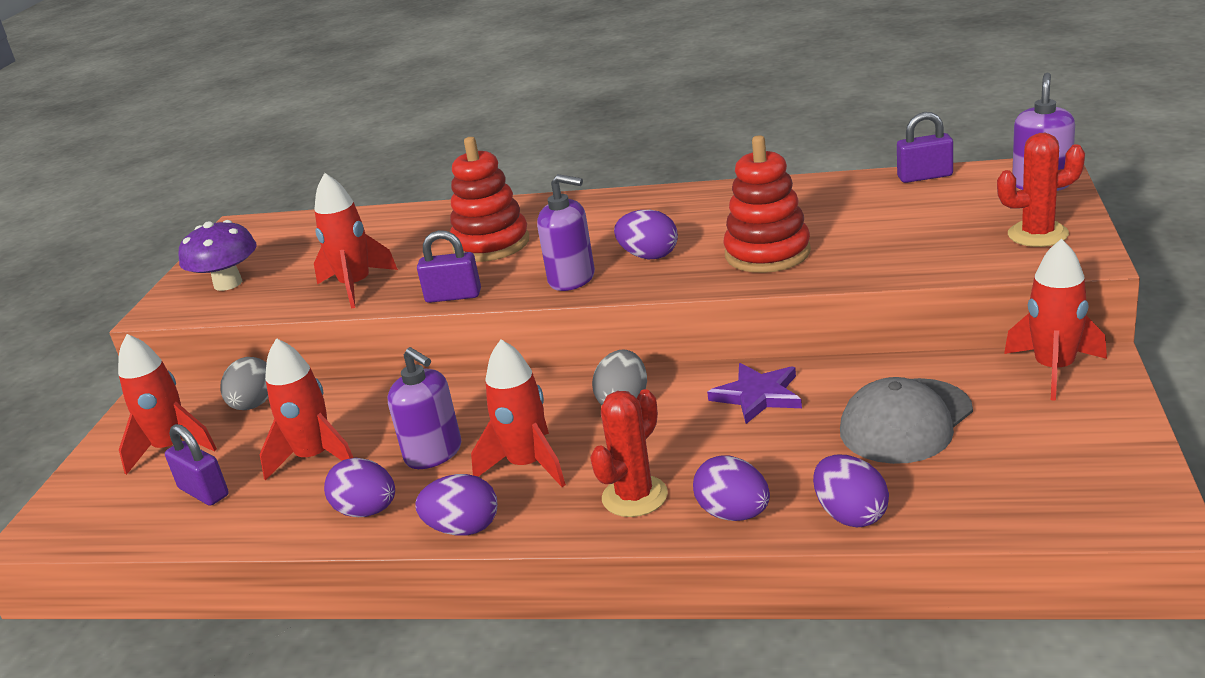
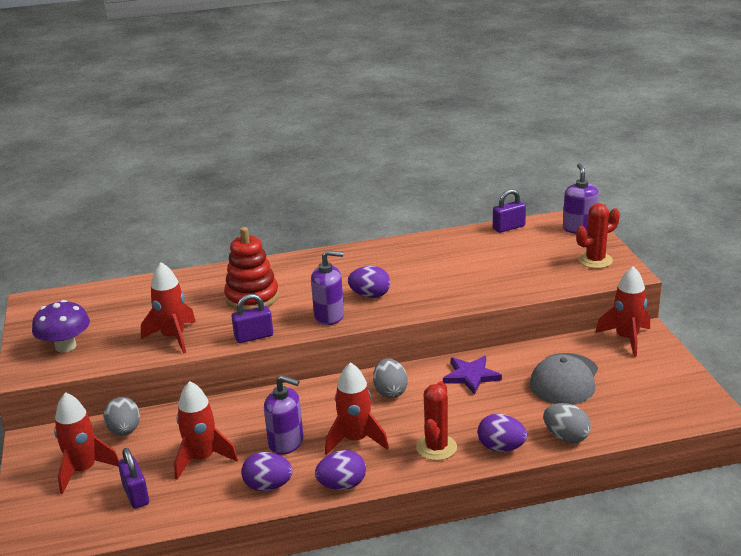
camera: 25 degrees left, 0 degrees up
(204, 492) = (136, 495): purple padlock -> purple padlock turned 45 degrees clockwise
(767, 253) = (445, 286): red stacking toy -> none
(851, 515) = (566, 437): purple egg -> grey egg

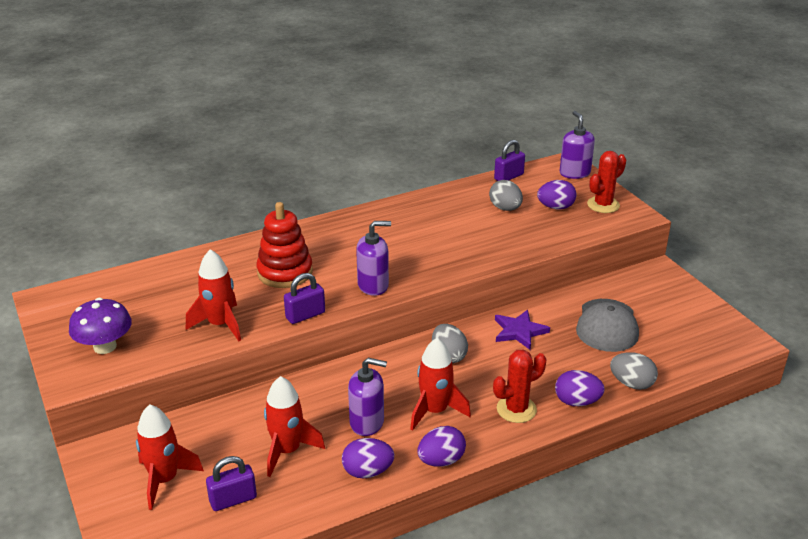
camera: 15 degrees left, 5 degrees up
(124, 431) = (191, 430): grey egg -> grey egg (505, 208)
(136, 495) = (233, 500): purple padlock -> purple padlock turned 75 degrees counterclockwise
(370, 295) = (405, 259): purple egg -> purple egg (555, 207)
(436, 447) = (516, 409): red cactus -> red cactus turned 60 degrees clockwise
(626, 338) = (646, 278): red rocket -> none

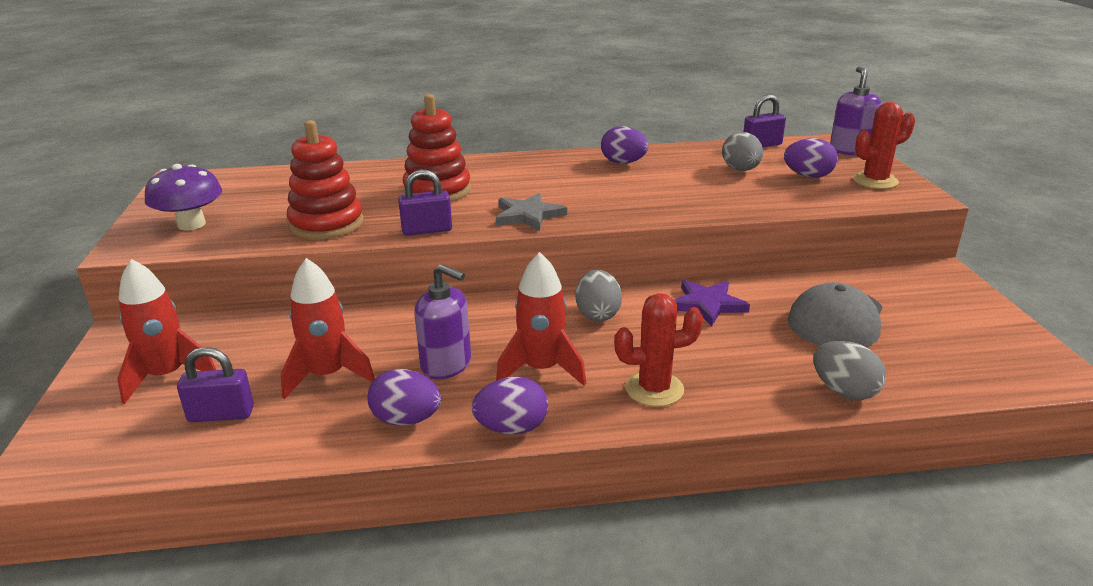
camera: 20 degrees right, 5 degrees down
(220, 324) = (326, 224): red rocket -> red stacking toy
(373, 285) = (528, 215): purple soap dispenser -> grey star
(577, 402) = (748, 397): purple egg -> purple egg (623, 163)

